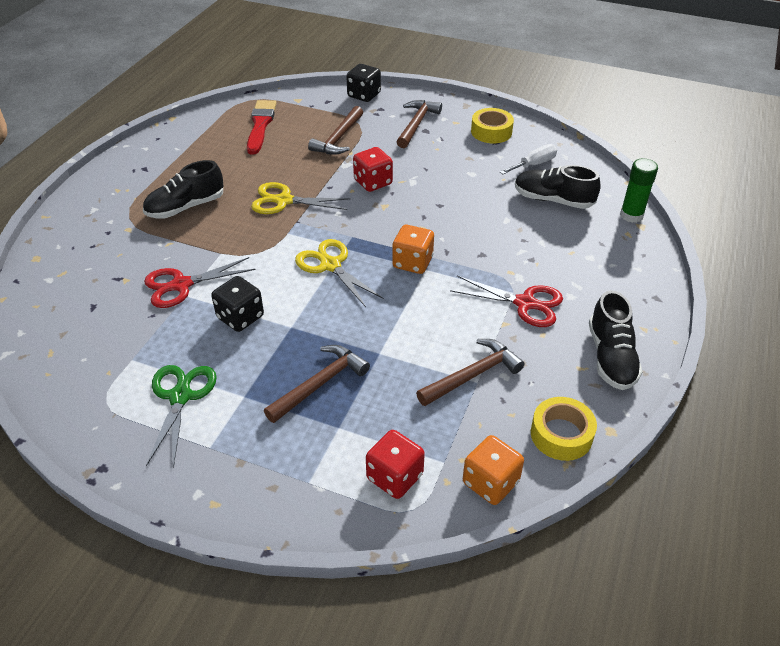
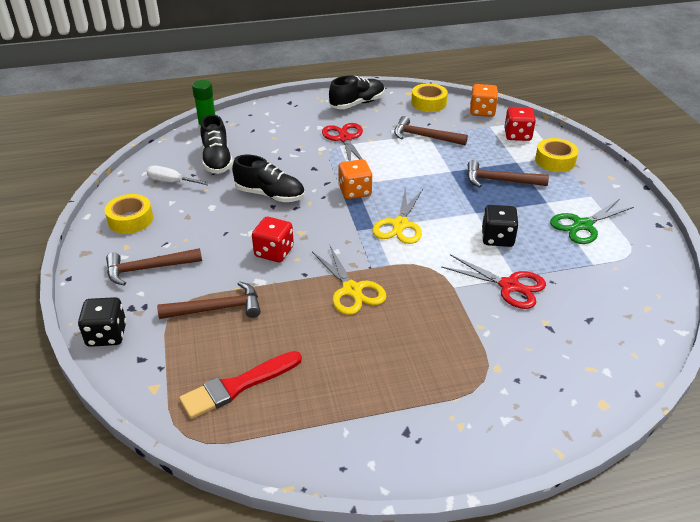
camera: 125 degrees left, 5 degrees down
(185, 207) = (427, 349): black shoe -> black shoe (270, 195)
(303, 471) = (555, 161): none -> yellow tape

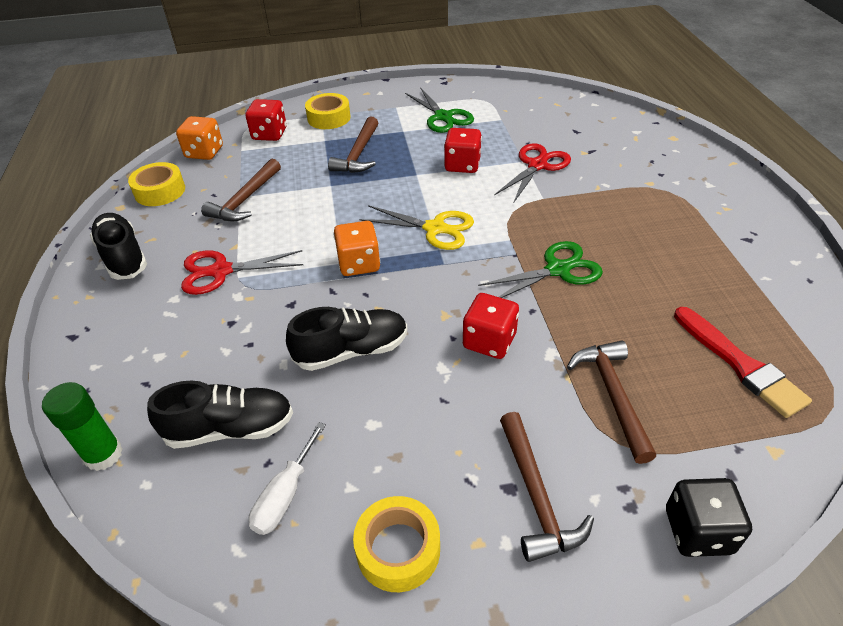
camera: 85 degrees left, 5 degrees up
(270, 195) = (352, 351): black shoe -> black shoe turned 45 degrees clockwise
(352, 290) = (558, 270): yellow scissors -> green scissors
(497, 238) = (462, 165): black dice -> red dice

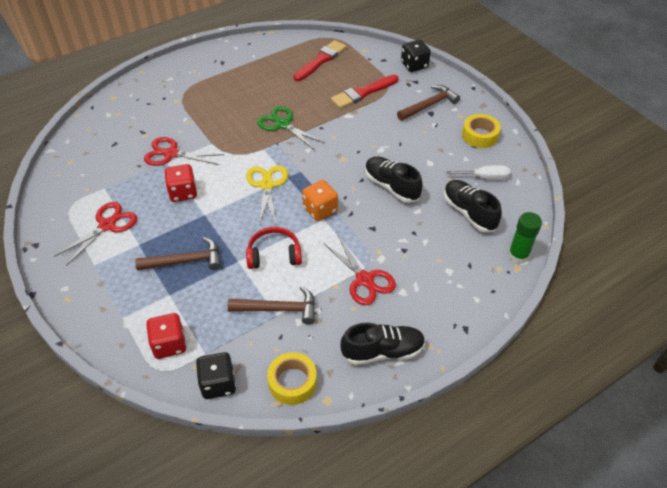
camera: 115 degrees left, 5 degrees up
(123, 257) = (382, 351): black shoe -> black shoe turned 135 degrees counterclockwise
(204, 152) = (218, 384): orange dice -> black dice
(318, 211) = (274, 254): none -> red headphones
(329, 118) = (126, 309): yellow tape -> none
(443, 117) = (107, 225): green scissors -> red scissors
(489, 341) = (353, 137): red dice -> none
(612, 395) = (363, 93): brown hammer -> red brush

